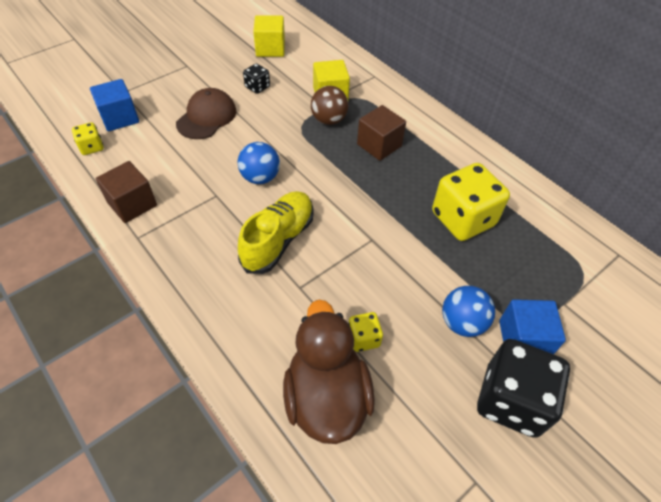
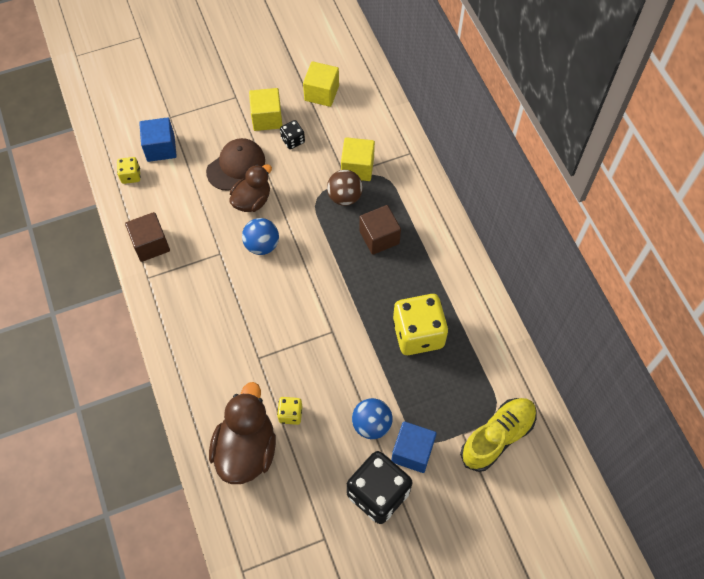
camera: 20 degrees right, 10 degrees up
(224, 75) = (267, 118): none -> yellow cube
(234, 142) = (252, 200): none -> brown duck
(278, 240) = (256, 311): yellow shoe -> yellow shoe (497, 437)

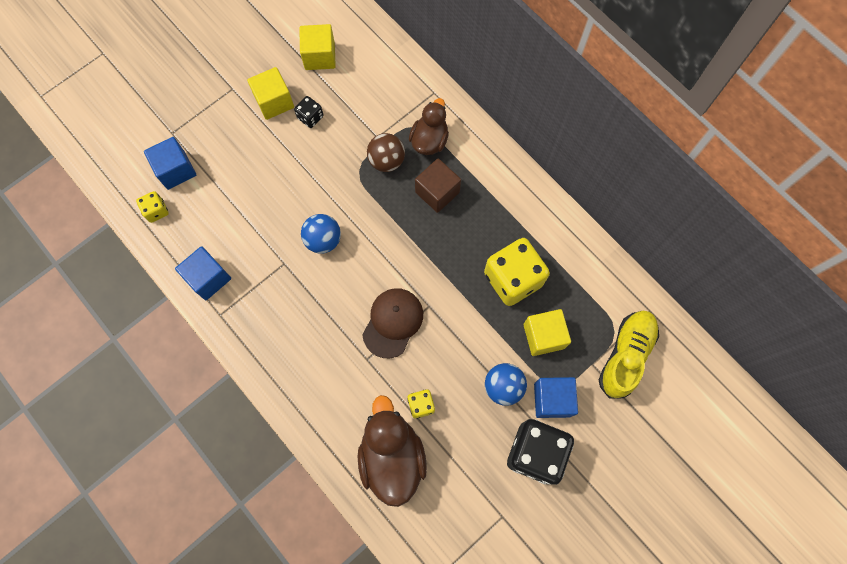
camera: 20 degrees left, 10 degrees up
(151, 244) = (208, 278): brown cube -> blue cube
(236, 166) = (263, 164): brown cap -> brown cap (393, 322)
(252, 200) = (294, 196): brown duck -> brown duck (429, 140)
(357, 167) = (387, 125): yellow cube -> yellow cube (543, 336)

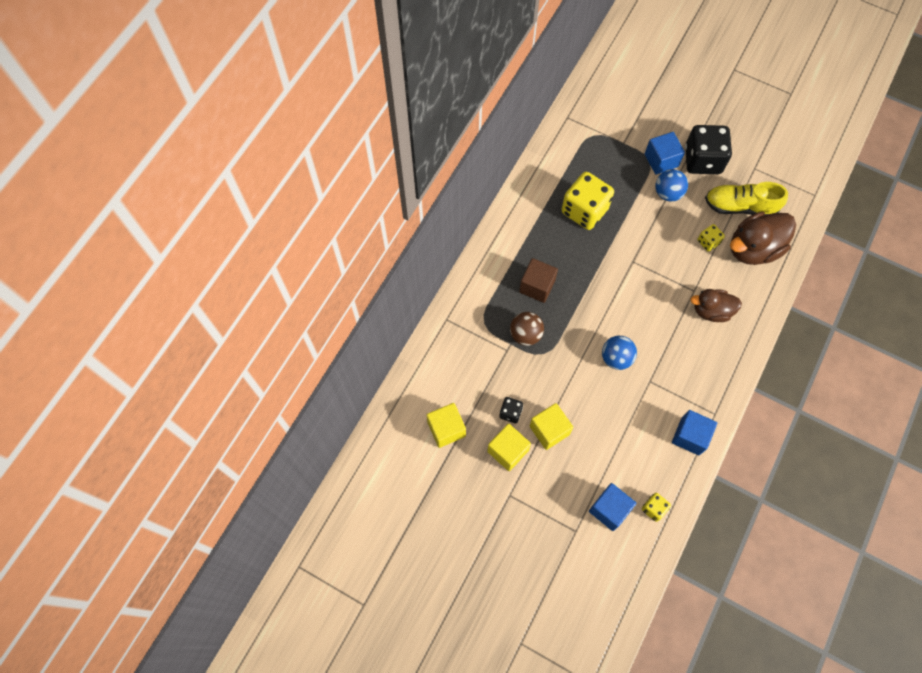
camera: 110 degrees left, 5 degrees down
(393, 322) = (658, 282): brown cap -> none
(429, 140) = (493, 307): brown duck -> brown duck (711, 311)
(543, 336) = (618, 178): yellow cube -> yellow cube (549, 430)
(625, 355) = (607, 124): yellow shoe -> yellow shoe (740, 206)

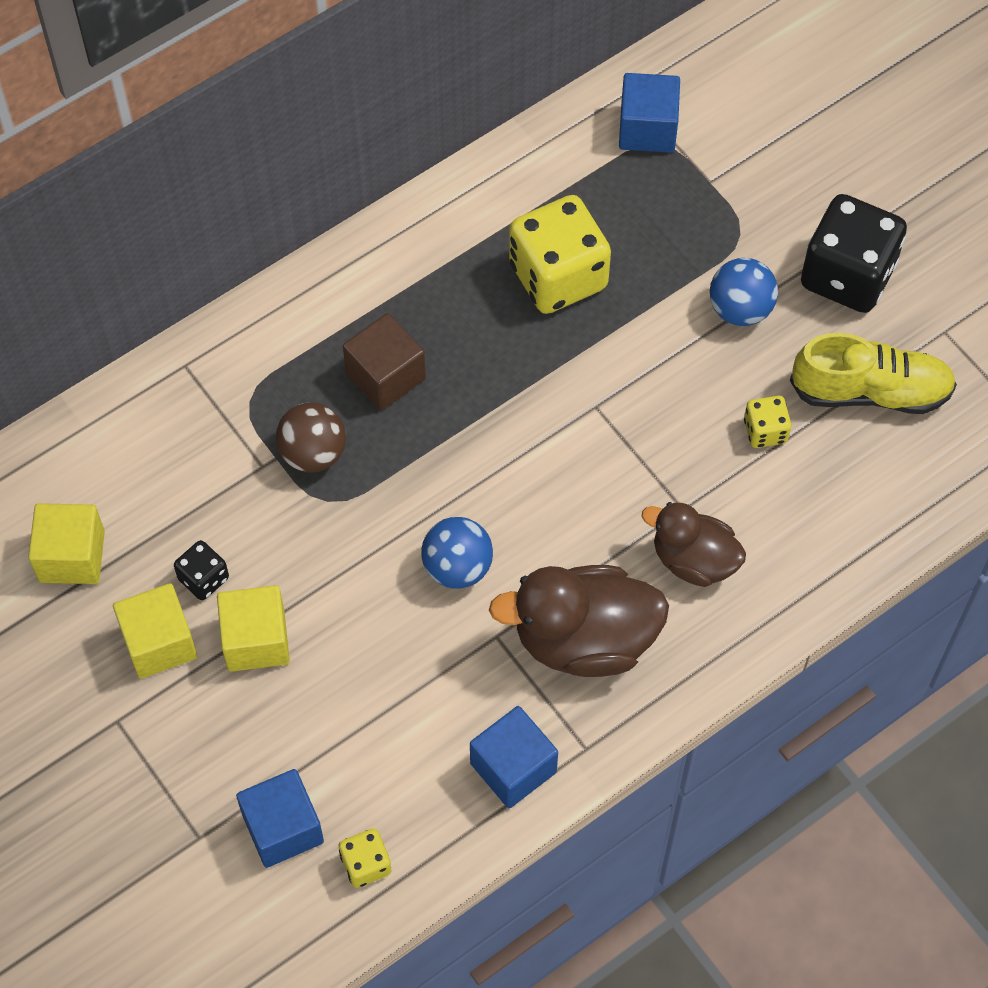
camera: 25 degrees right, 5 degrees down
(661, 160) = (764, 243): blue cube -> blue cube (647, 129)
(740, 206) = (870, 391): yellow shoe -> yellow shoe turned 150 degrees clockwise
(753, 249) = (848, 480): brown duck -> brown duck (584, 639)

